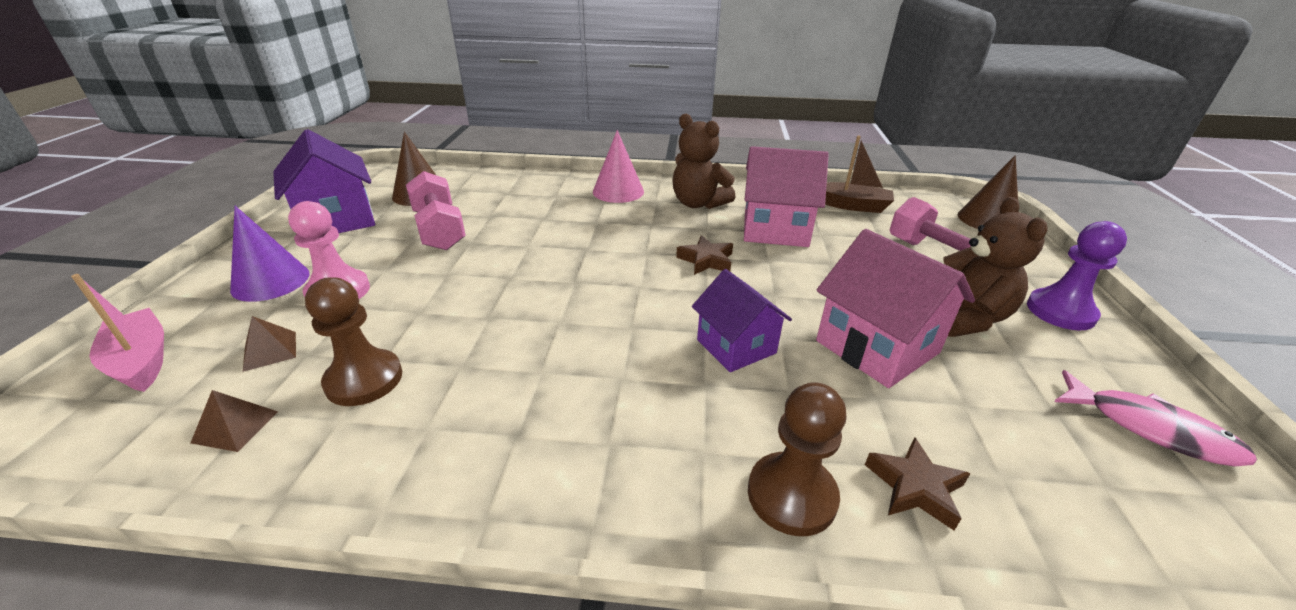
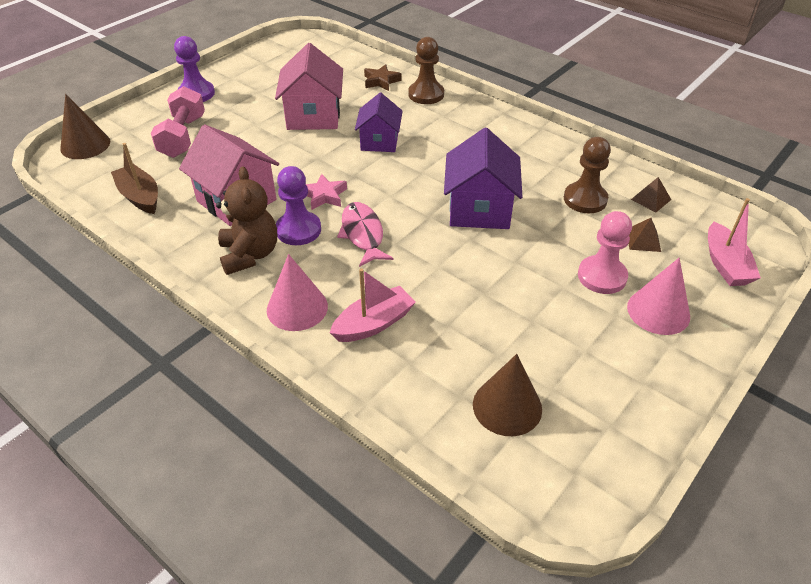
camera: 145 degrees left, 10 degrees up
(270, 281) = (658, 311): purple cone -> pink cone
(337, 220) = (606, 389): purple house -> purple house (479, 209)
(439, 229) = (505, 323): pink dumbbell -> none
(551, 200) = (374, 323): none -> pink boat
(686, 228) = (298, 230): none -> purple pawn
(706, 260) = (324, 195): brown star -> pink star
(965, 317) = (246, 109): brown teddy bear -> none
(1150, 428) = (269, 61): pink fish -> pink fish (363, 234)

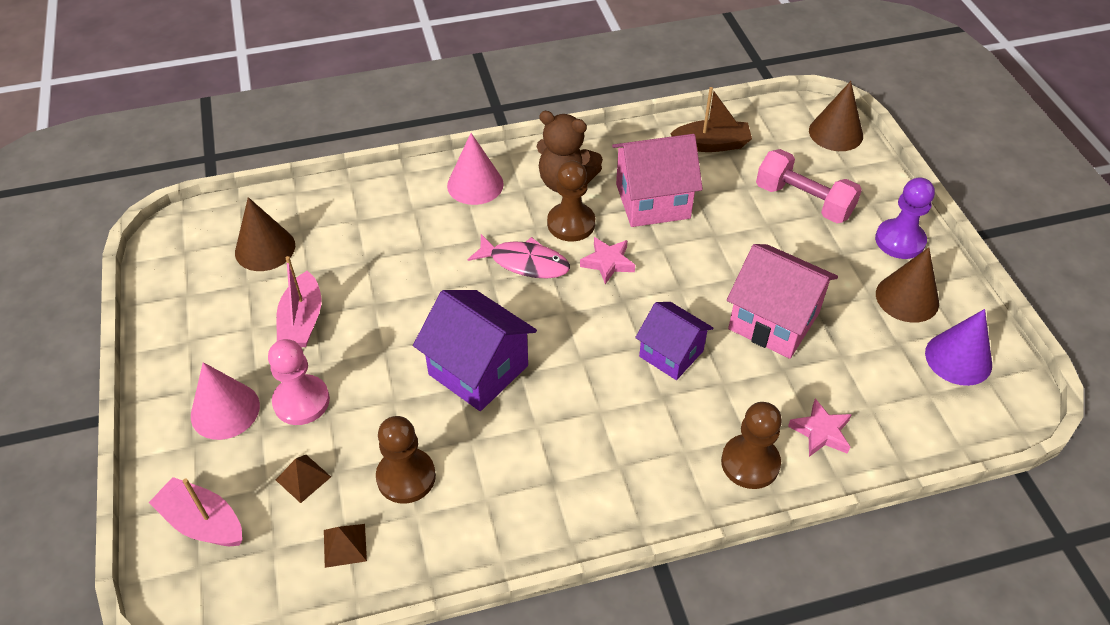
camera: 125 degrees right, 5 degrees up
(249, 80) = (907, 298): none -> brown cone
(284, 57) = (958, 358): none -> purple cone
(298, 230) = (571, 224): purple pawn -> brown pawn
(374, 323) = (414, 218): pink boat -> pink boat (302, 321)
(381, 81) = (821, 432): brown star -> pink star

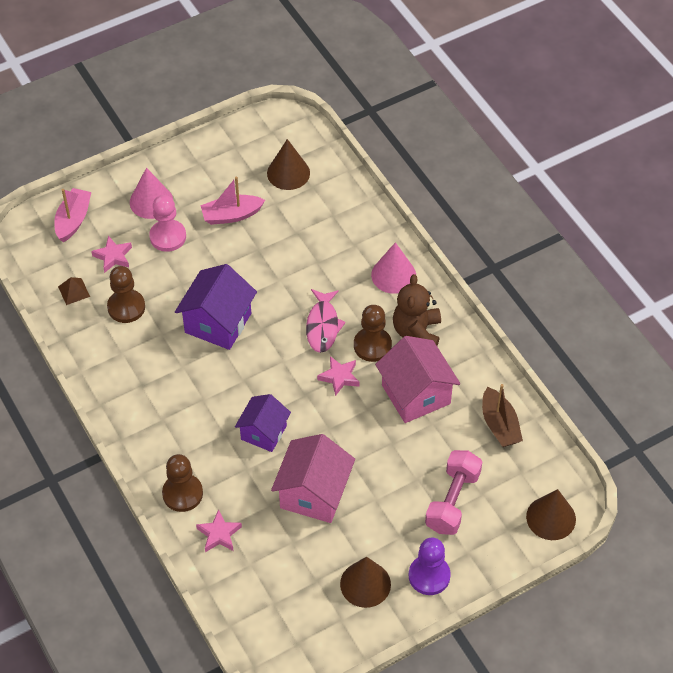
camera: 75 degrees right, 5 degrees up
(303, 478) = (113, 256): brown pyramid -> pink star
(958, 358) = (312, 622): purple cone -> none

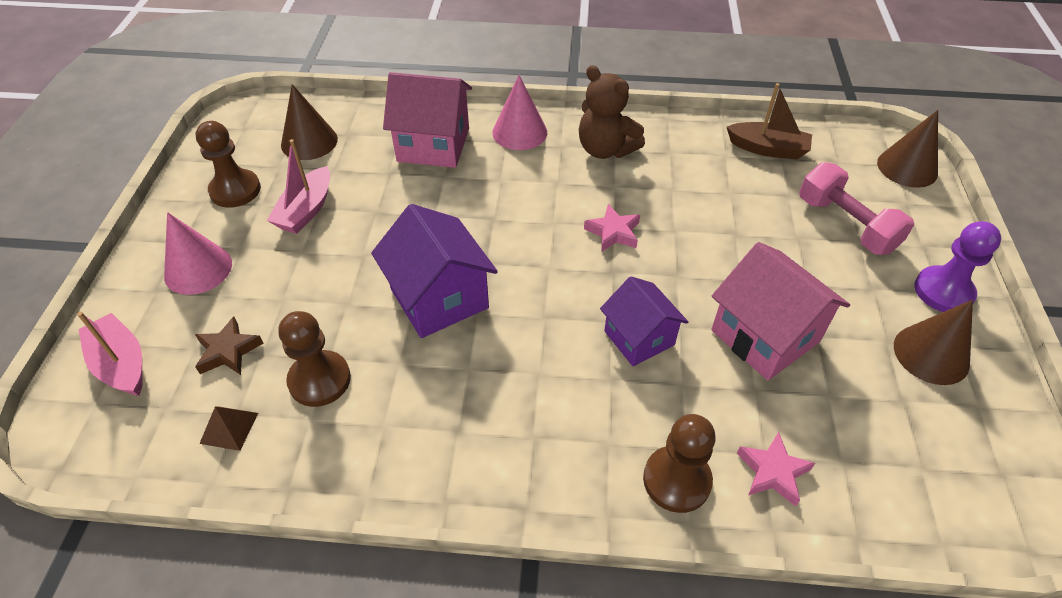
camera: 55 degrees left, 5 degrees down
(113, 256) = (228, 351): pink star -> brown star
(168, 237) = (266, 280): pink pawn -> none
(323, 326) = (532, 212): pink fish -> none
(372, 345) = (593, 187): brown pawn -> brown pawn (235, 190)
(416, 394) = (684, 186): pink house -> pink house (433, 145)

